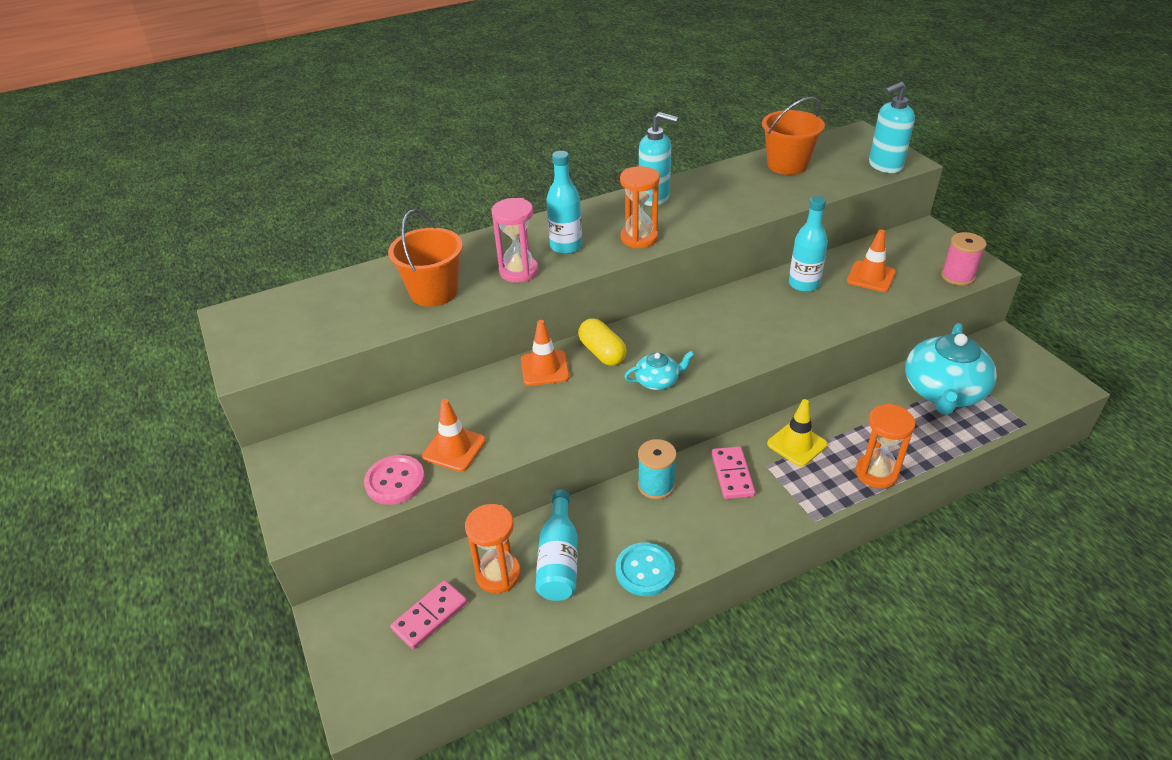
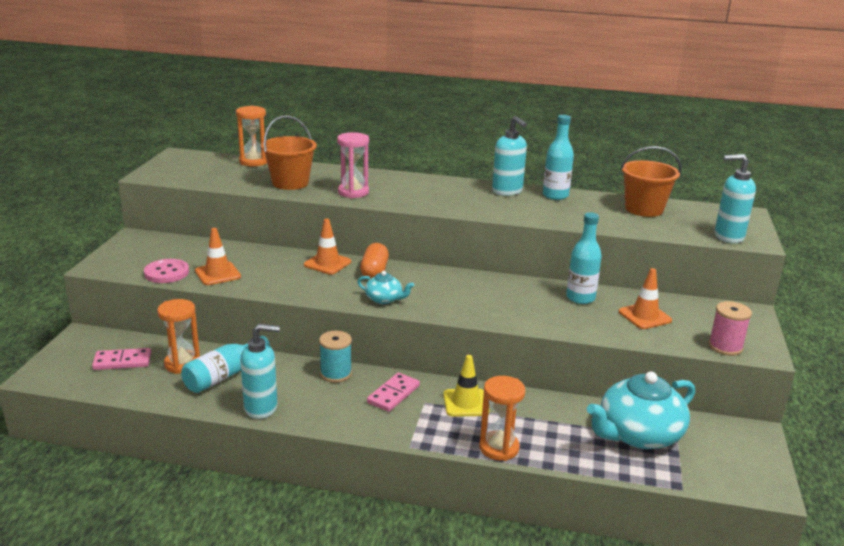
camera: 35 degrees right, 15 degrees down
(566, 246) = (403, 192): turquoise bottle -> turquoise bottle (555, 195)
(602, 352) = (374, 271): yellow capsule -> orange capsule
(639, 238) = (457, 205): orange hourglass -> orange hourglass (253, 161)
(645, 570) = (261, 408): turquoise button -> turquoise soap dispenser

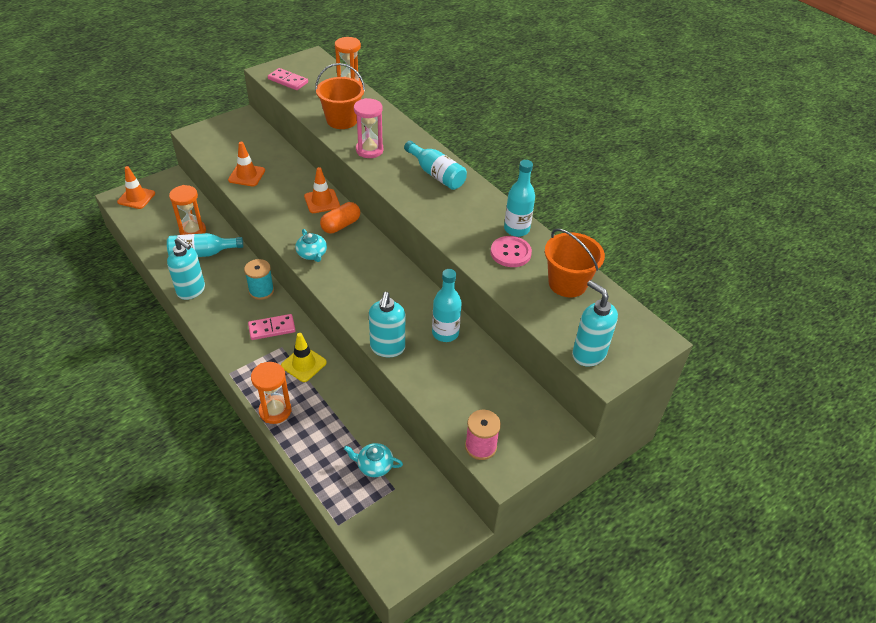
camera: 40 degrees right, 20 degrees up
(122, 361) = (167, 211): pink domino -> pink domino (288, 81)
(166, 273) = (221, 159): pink button -> pink button (510, 253)
(437, 188) = (436, 174): none -> turquoise bottle
(507, 191) = (485, 205): turquoise soap dispenser -> turquoise soap dispenser (387, 348)
(638, 434) = (374, 465): turquoise teapot -> turquoise teapot, size x0.48
(644, 316) = (466, 379): orange traffic cone -> orange traffic cone (136, 198)

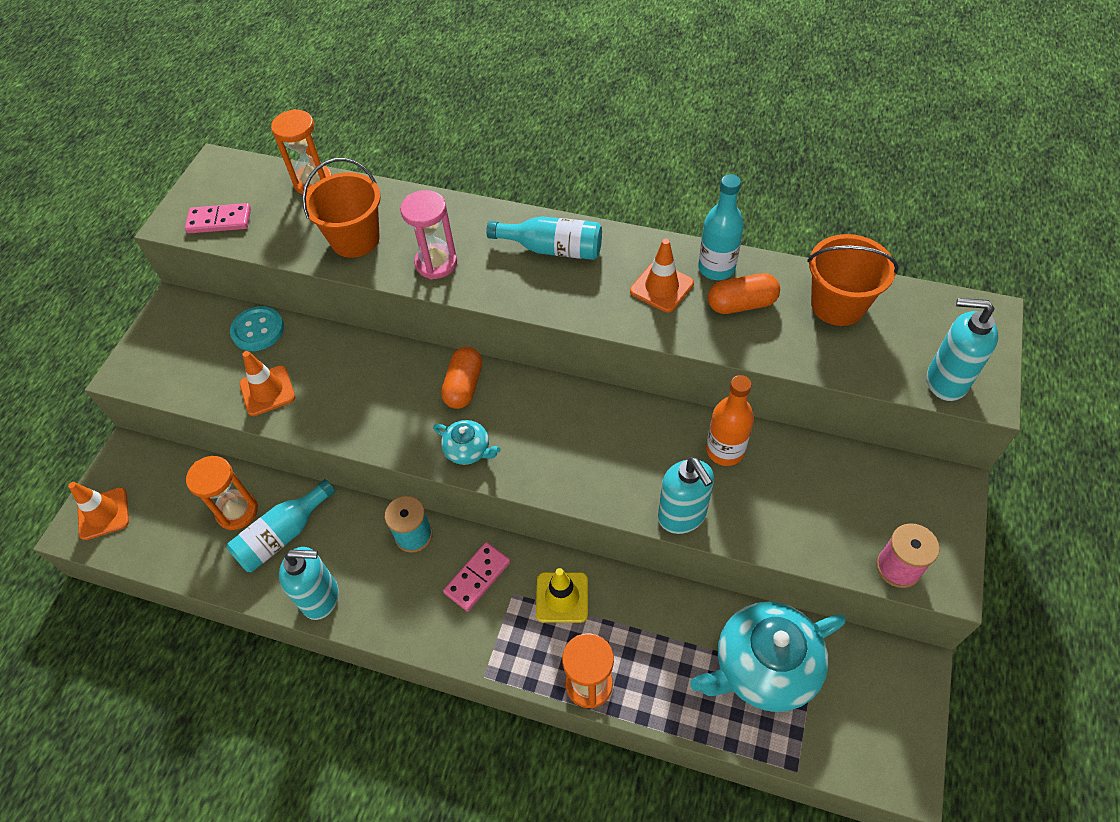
camera: 30 degrees left, 10 degrees up
(270, 147) = (258, 330): none -> turquoise button
(322, 201) = (406, 367): orange traffic cone -> orange traffic cone (661, 287)
(374, 465) = (764, 666): turquoise teapot -> turquoise teapot, size x2.08
(445, 333) = (725, 450): turquoise bottle -> orange bottle
(510, 253) = (741, 304): pink button -> orange capsule

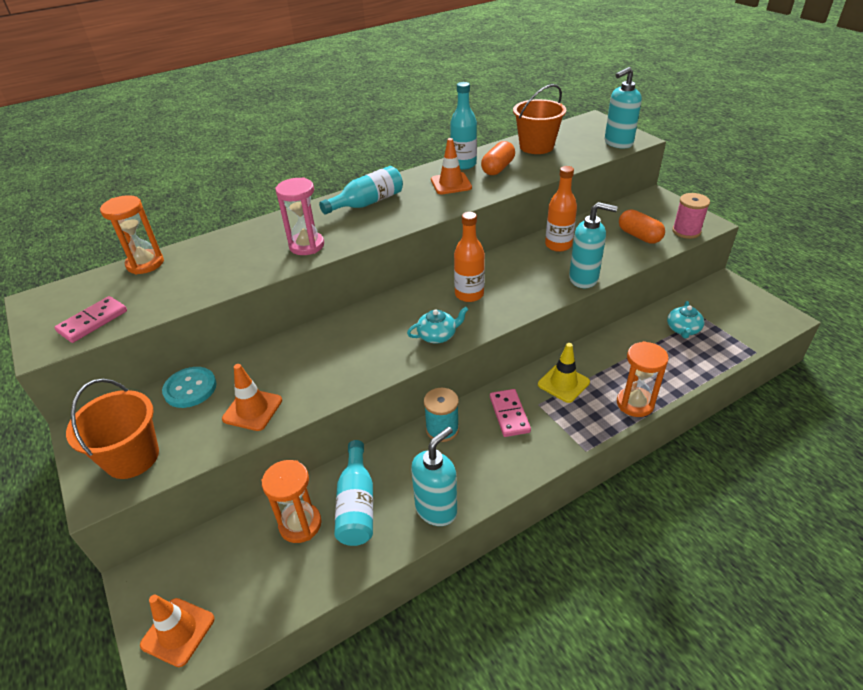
camera: 50 degrees left, 15 degrees down
(355, 239) = (229, 268): orange bucket -> orange bucket (132, 457)
(464, 386) = (387, 314): orange capsule -> orange capsule (639, 236)
(555, 430) = (469, 294): none -> orange bottle
(764, 666) = (683, 329): turquoise teapot -> turquoise teapot, size x0.48

